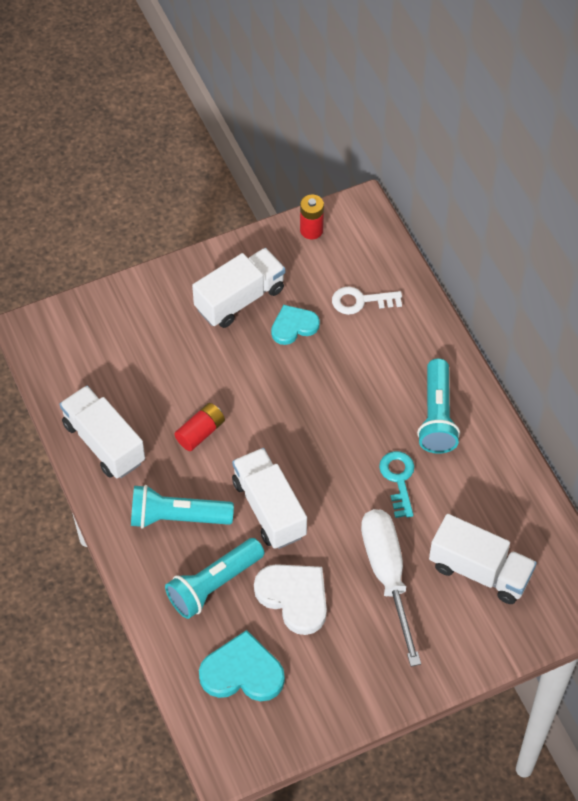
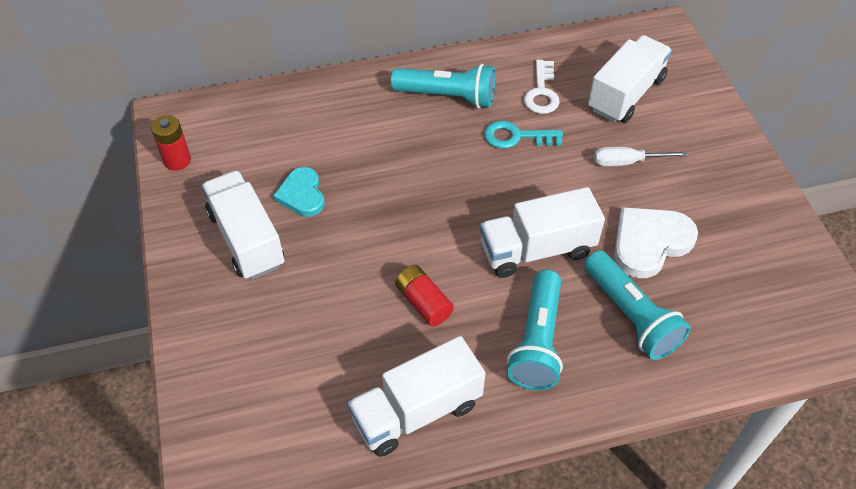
camera: 80 degrees left, 5 degrees down
(242, 672) = (741, 302): turquoise heart -> none
(361, 301) = (288, 133): white key -> white key (541, 92)
(387, 575) = (627, 162): white screwdriver -> white screwdriver, size x0.53

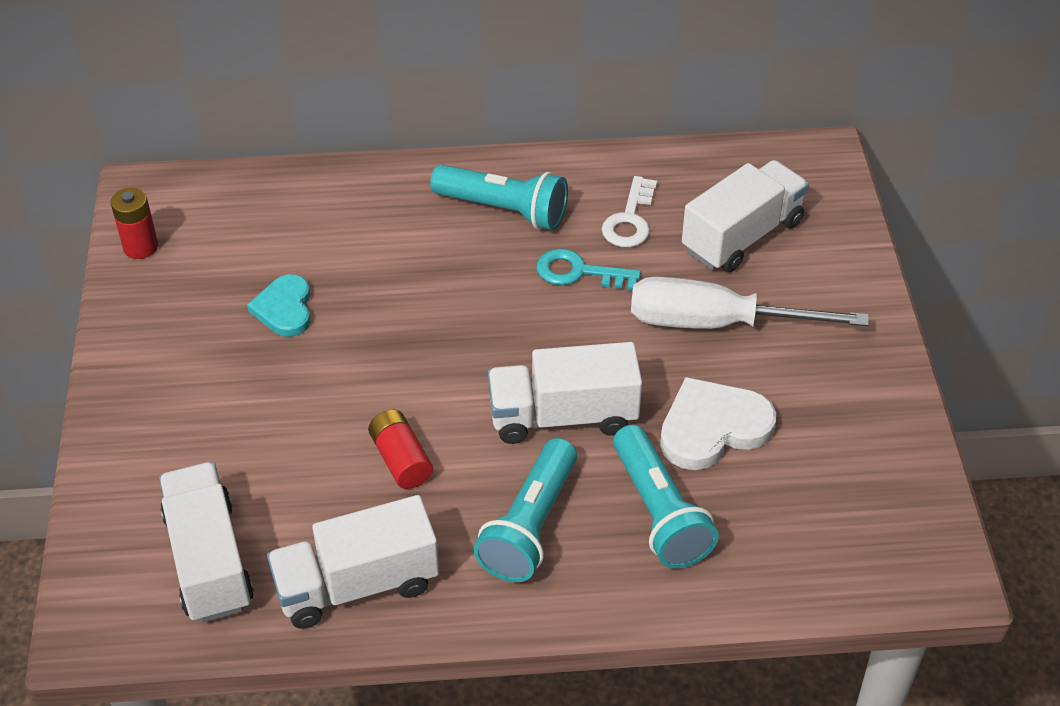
camera: 10 degrees right, 5 degrees down
(246, 239) = (202, 353): white truck -> white truck (209, 560)
(627, 162) = (715, 323): white screwdriver -> white screwdriver, size x1.90

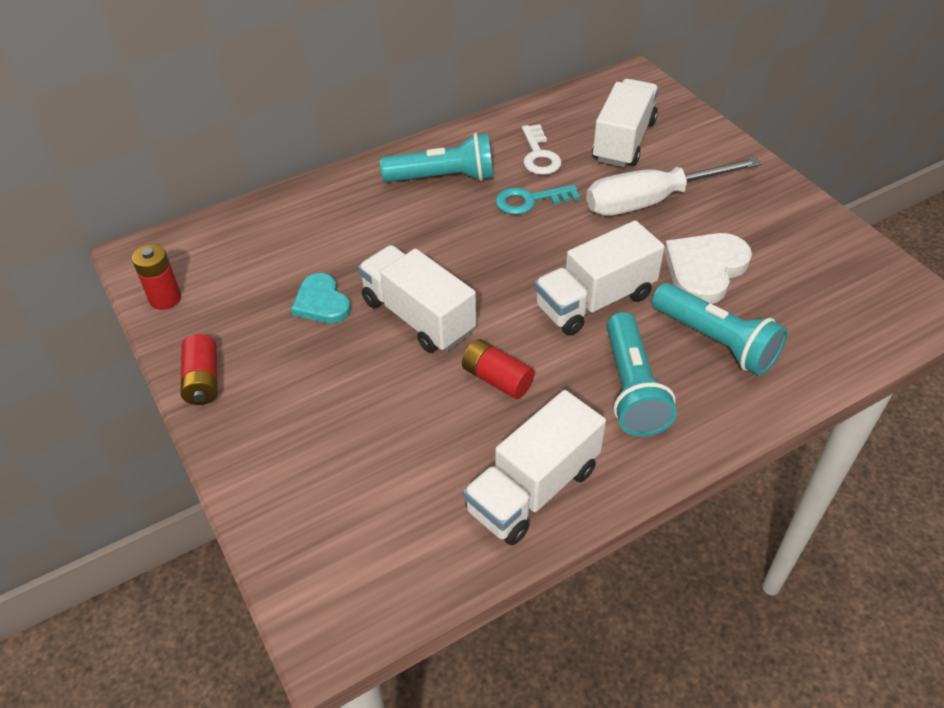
camera: 25 degrees left, 0 degrees up
(125, 348) = (203, 380): none -> red battery
(209, 560) = (394, 523): white truck -> white truck (418, 317)

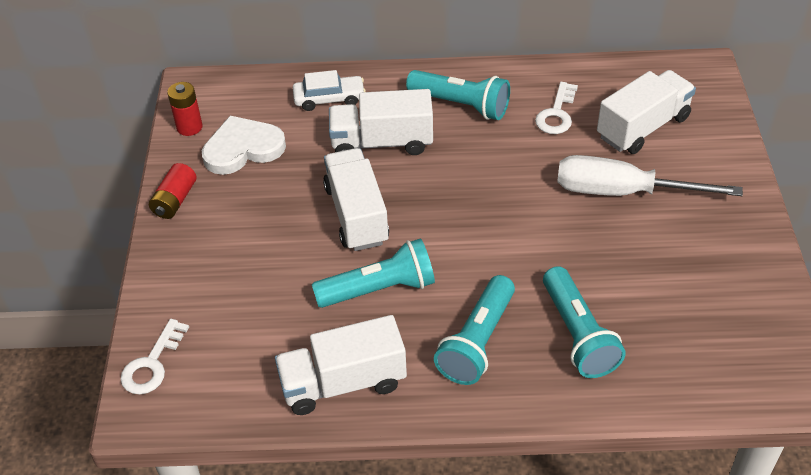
camera: 30 degrees right, 0 degrees up
(304, 217) = (329, 99): none -> white car
(304, 569) = (152, 364): none -> white key
(321, 302) = (294, 174): turquoise heart -> none
(497, 379) = (379, 289): red battery -> turquoise flashlight
(530, 200) = (517, 152): turquoise key -> none
(595, 301) = (504, 259): white truck -> white truck (382, 142)
(705, 269) = (620, 271): white heart -> white heart (243, 148)

